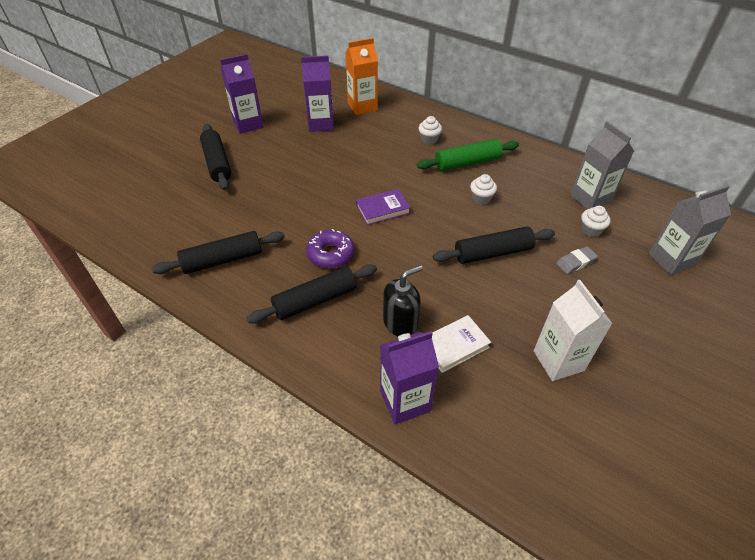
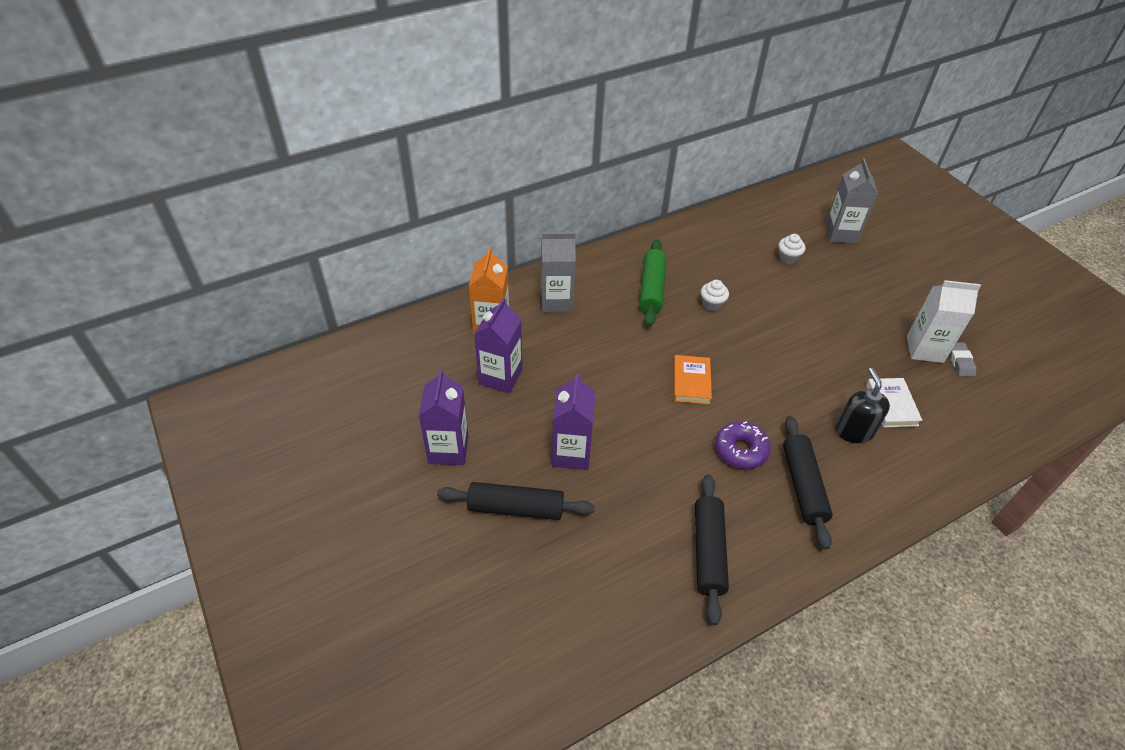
camera: 65 degrees left, 0 degrees up
(383, 209) = (691, 382): purple book -> orange book
(405, 401) = (942, 463): purple carton -> purple carton (571, 453)
(429, 139) = (594, 299): white cupcake -> none
(492, 253) = (790, 330): black rolling pin -> none
(575, 262) = (822, 286): grey eraser -> grey eraser (960, 361)
(590, 199) = (748, 238): grey carton -> grey carton (556, 301)

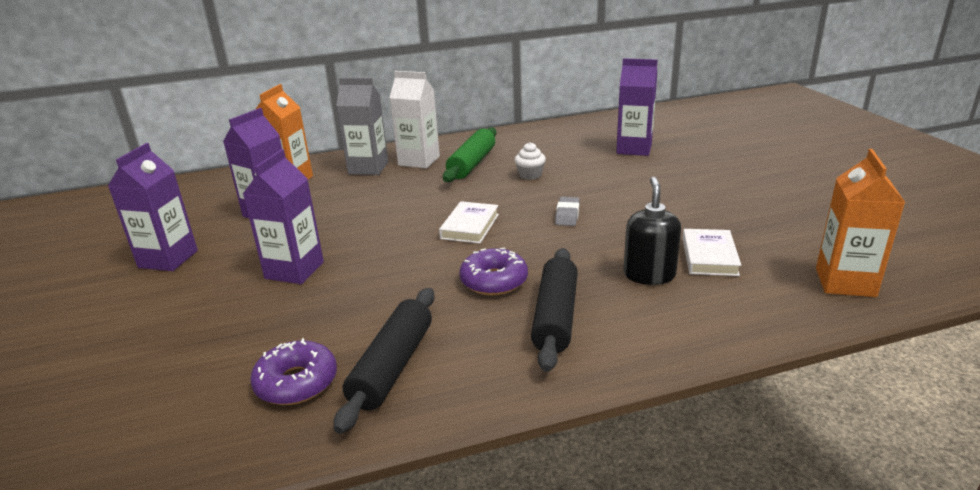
camera: 15 degrees right, 20 degrees down
(516, 508) = (195, 308): black rolling pin -> none
(647, 577) = (296, 382): none -> purple donut
(691, 382) = (470, 226): orange book -> white book
(788, 258) = (634, 149): white cupcake -> purple carton
(841, 234) = (702, 136): grey carton -> none
(924, 349) = (772, 216): white carton -> white carton (419, 161)
(960, 361) = (816, 227): grey eraser -> grey eraser (567, 215)
(991, 426) = (845, 282): none -> orange carton

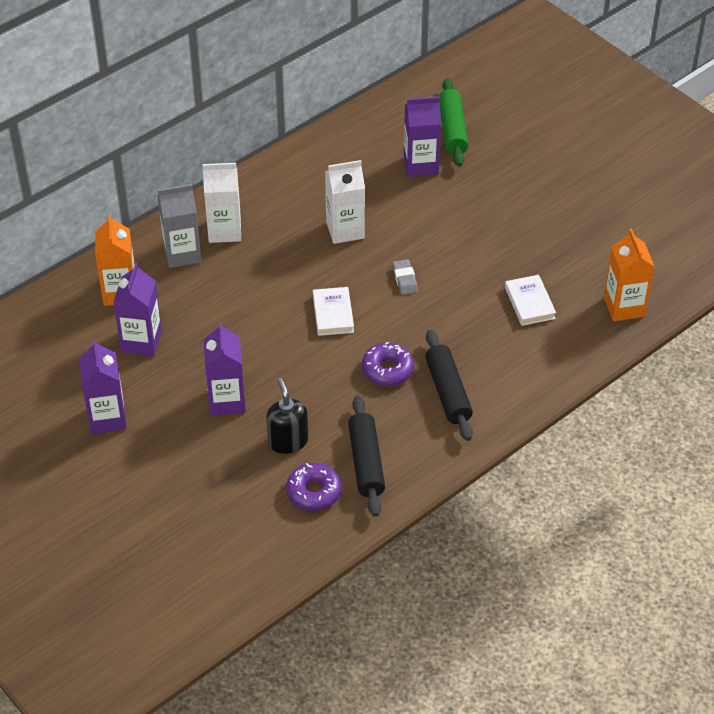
camera: 25 degrees left, 20 degrees up
(472, 164) = (280, 224): green rolling pin -> green rolling pin (452, 130)
(530, 175) = (345, 230): white cupcake -> white carton
(649, 275) = (494, 334): black soap dispenser -> black soap dispenser (288, 441)

